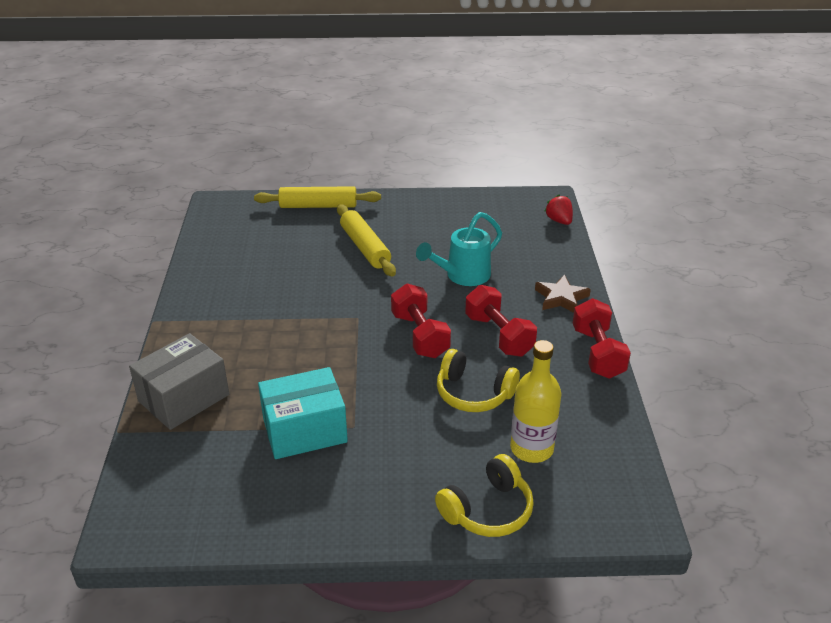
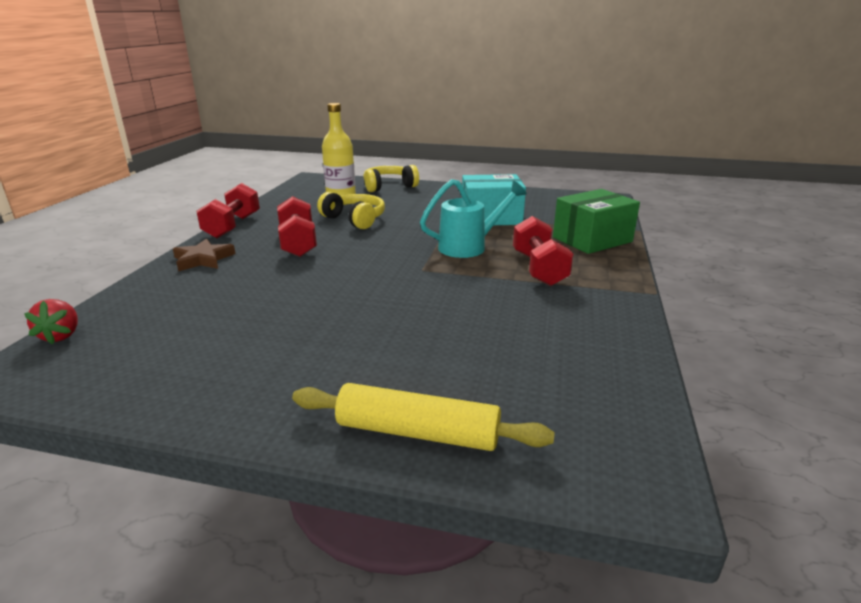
camera: 165 degrees left, 10 degrees down
(184, 398) = (592, 239): grey box -> green box
(365, 247) = (372, 338): yellow rolling pin -> none
(420, 335) = (369, 251): red dumbbell -> red dumbbell (539, 269)
(463, 276) = (277, 289): turquoise watering can -> turquoise watering can (468, 247)

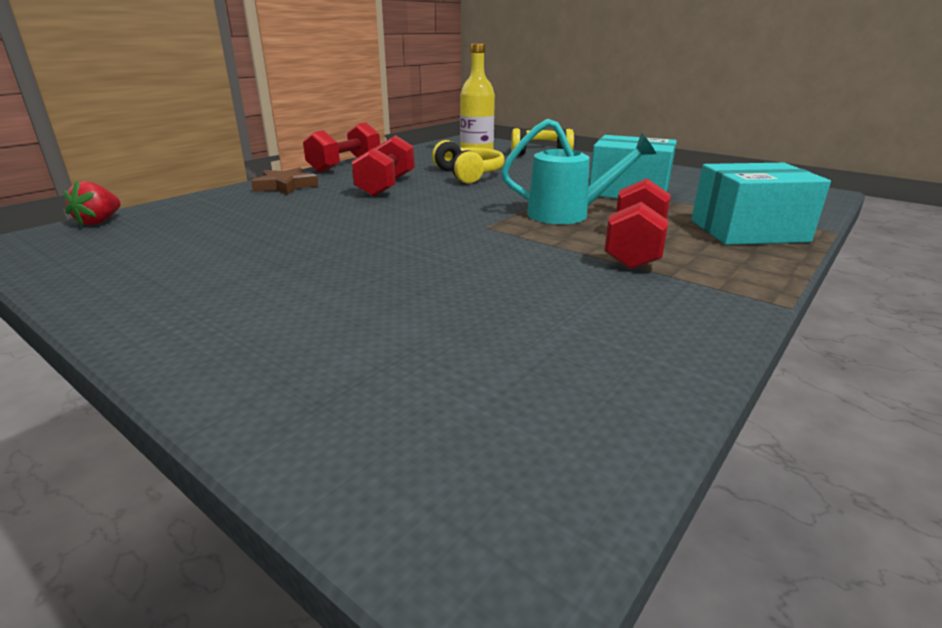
camera: 25 degrees right, 0 degrees up
(417, 432) = (270, 385): yellow rolling pin -> none
(592, 239) = (748, 231): green box -> turquoise box

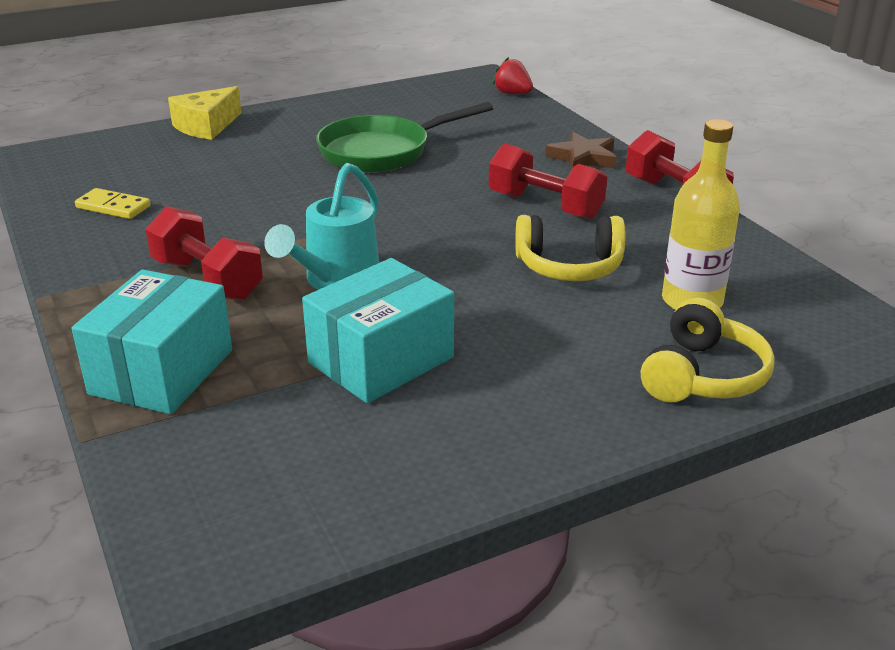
camera: 115 degrees right, 5 degrees up
(234, 379) = (206, 126): none -> yellow cheese
(301, 244) = (382, 151): none -> green pan
(584, 343) = (113, 207): none -> yellow domino

